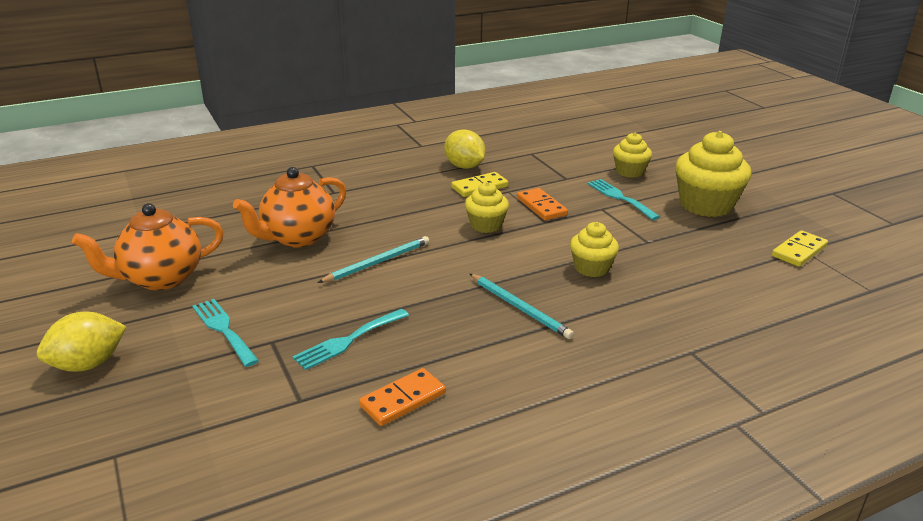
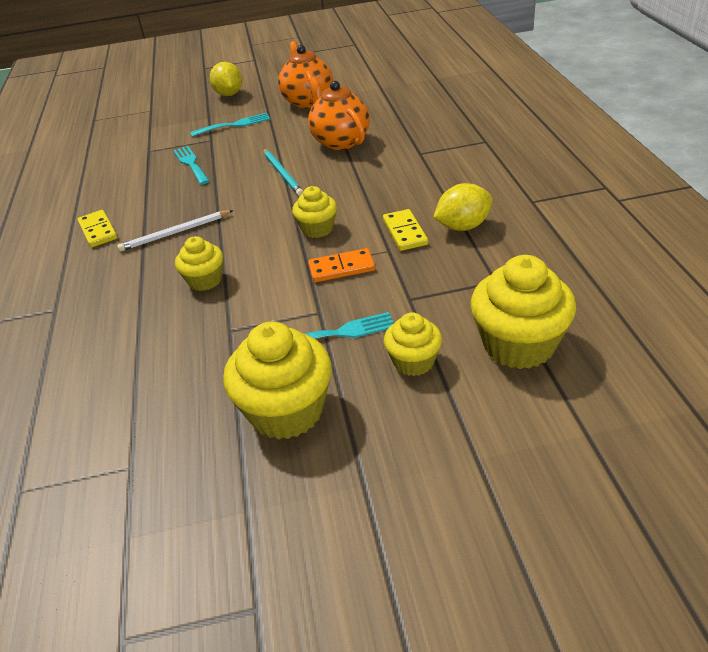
camera: 110 degrees right, 10 degrees up
(403, 400) = (119, 181): orange domino -> none
(520, 308) = (175, 233): turquoise pencil -> white pencil
(592, 145) = (519, 344): none -> yellow cupcake
(799, 251) = (131, 460): yellow domino -> yellow domino (98, 231)

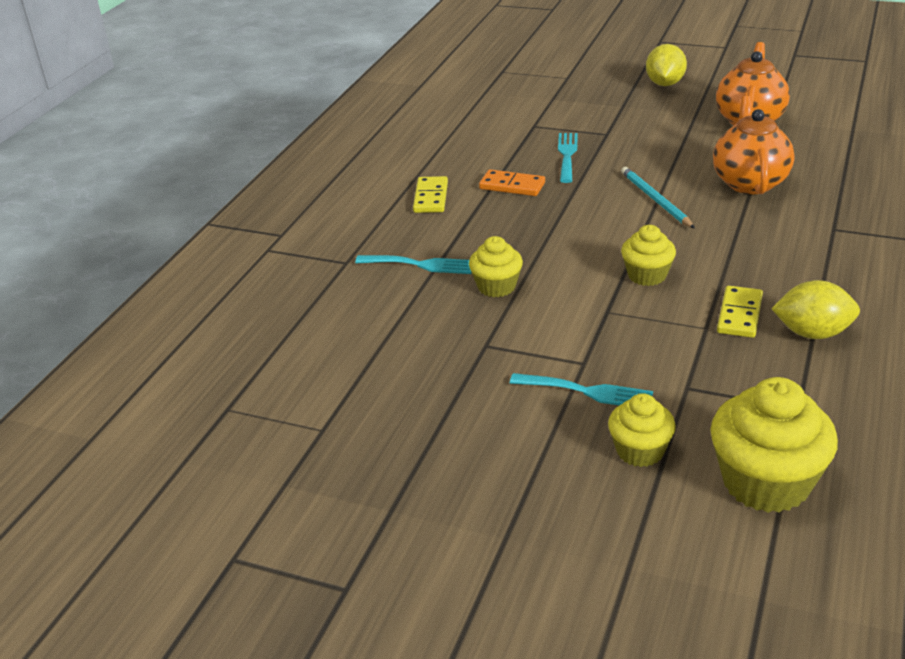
camera: 30 degrees right, 5 degrees down
(175, 233) = (501, 226): white pencil -> none
(234, 125) = (644, 124): turquoise fork -> turquoise fork (421, 265)
(282, 174) = (655, 200): turquoise pencil -> turquoise pencil turned 150 degrees clockwise
(286, 411) = (484, 442): yellow cupcake -> none
(341, 268) = (640, 327): orange domino -> orange domino (512, 186)

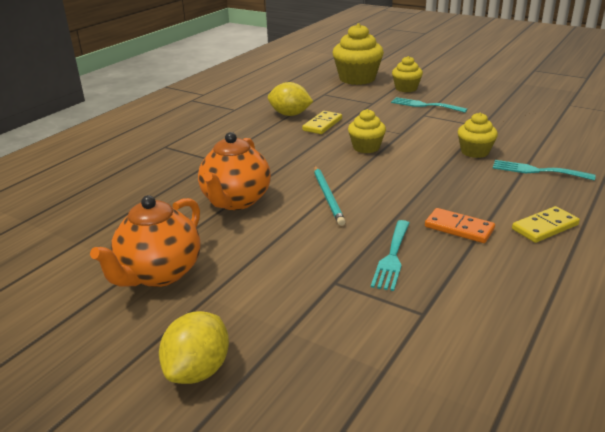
camera: 170 degrees left, 5 degrees down
(431, 197) = (544, 227): yellow domino -> yellow domino turned 45 degrees clockwise

